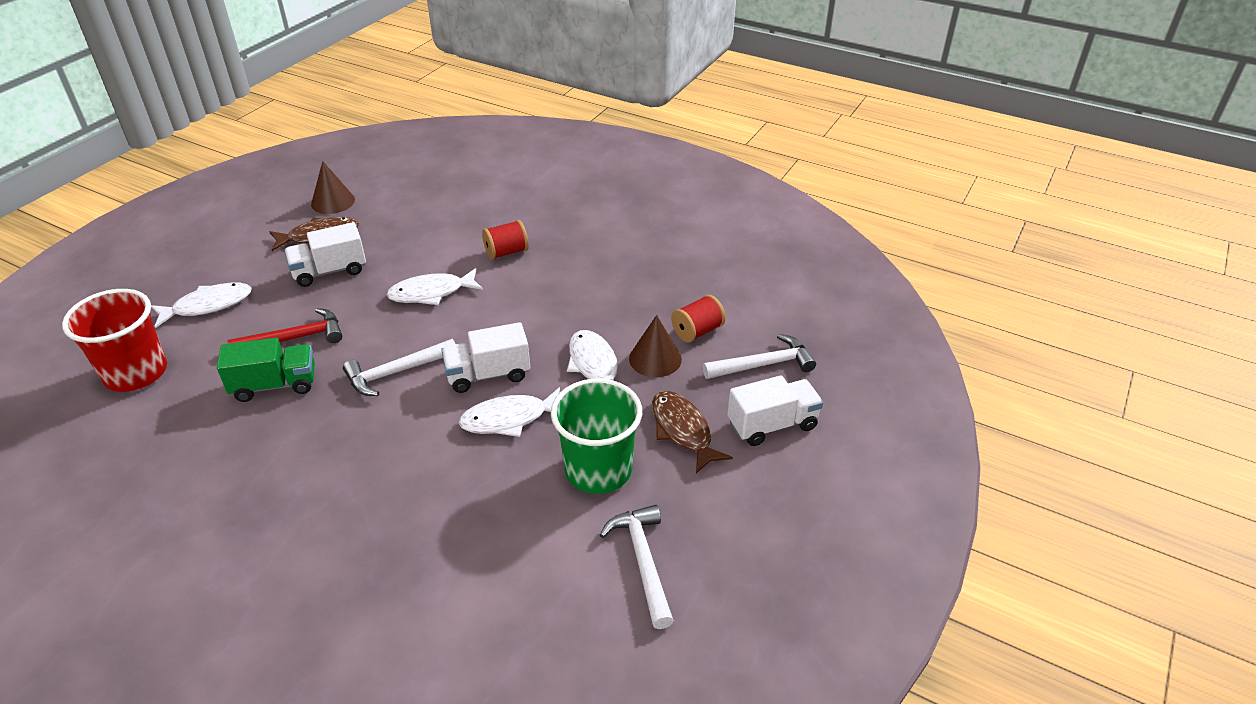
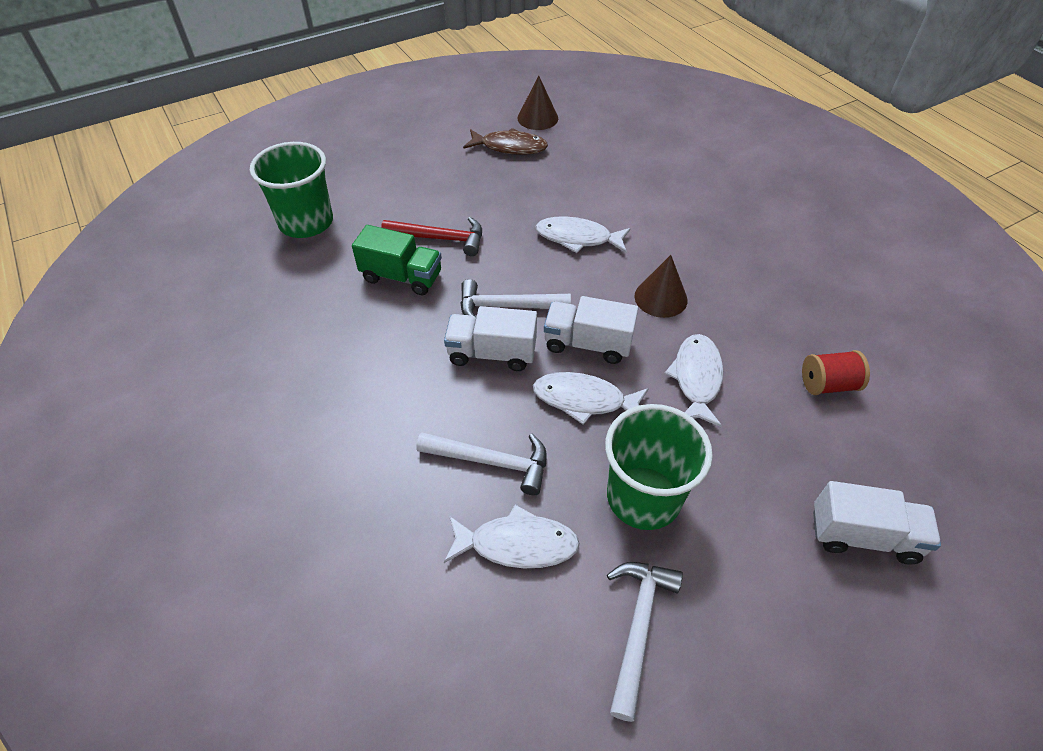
camera: 30 degrees right, 10 degrees up
(136, 373) = (306, 222): red cup -> green cup
(208, 306) = (389, 182): white fish -> white fish (517, 544)
(330, 271) = (501, 184): white truck -> white truck (492, 353)
(506, 252) = (668, 221): red spool -> none
(655, 359) = (765, 397): brown cone -> brown cone (660, 298)
(683, 430) = (755, 494): brown fish -> none
(763, 364) = (887, 456): white hammer -> white hammer (492, 462)

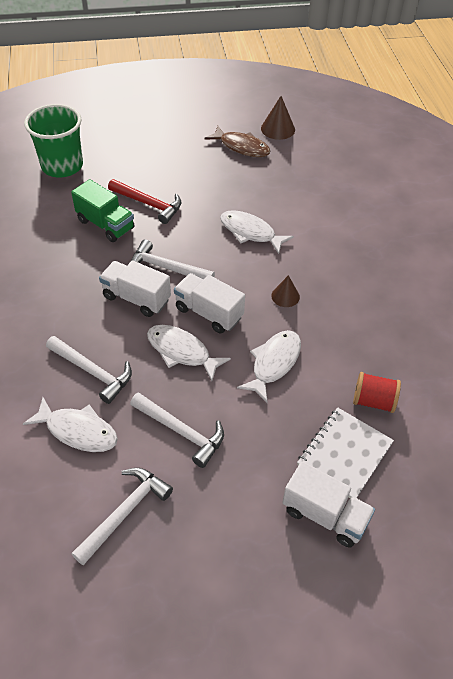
camera: 20 degrees right, 0 degrees up
(643, 497) = (181, 432): green cup -> white hammer
(660, 298) = (285, 296): brown cone -> brown cone, size x0.66
(838, 456) = (344, 454): none -> white notebook

